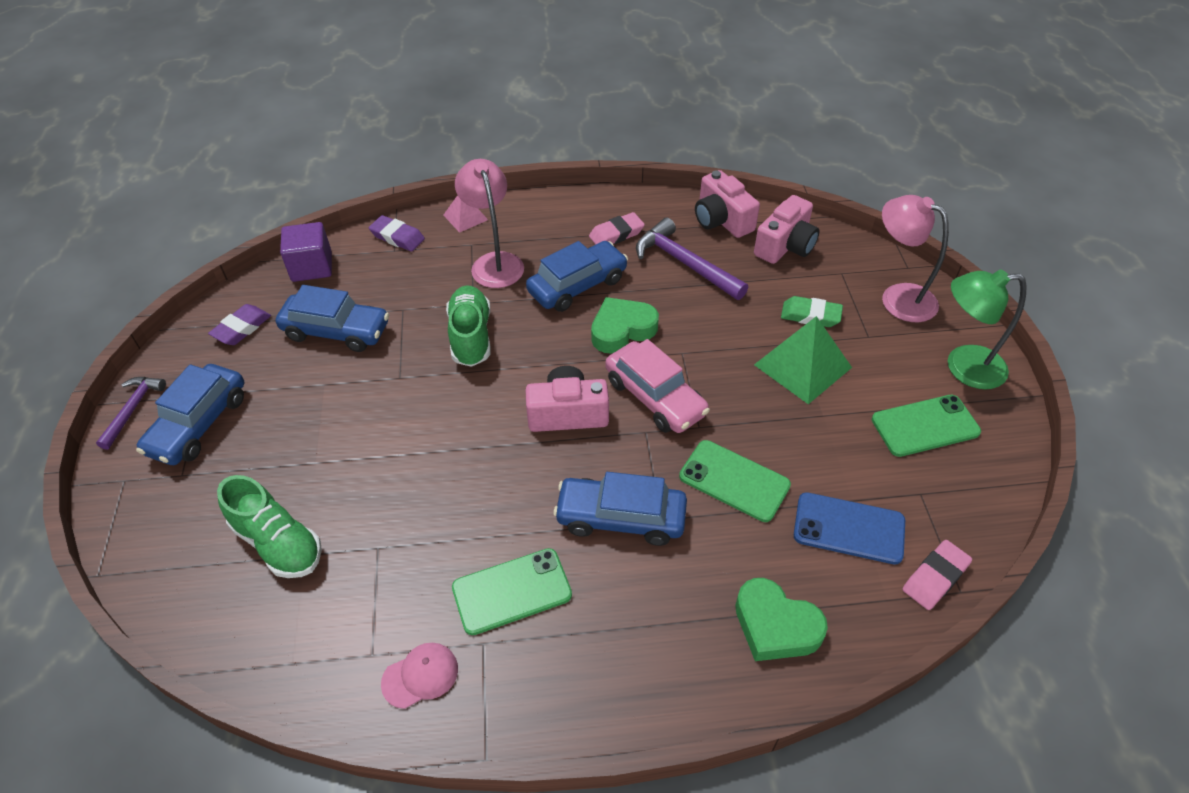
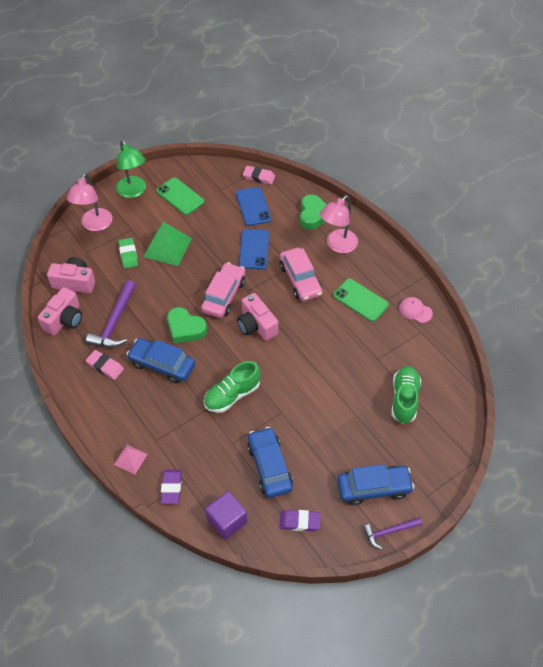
camera: 120 degrees left, 5 degrees up
(494, 262) = (165, 417): pink lamp -> pink lamp (337, 245)
(621, 517) = (300, 280): blue car -> pink car
(734, 481) = (254, 249): green phone -> blue phone

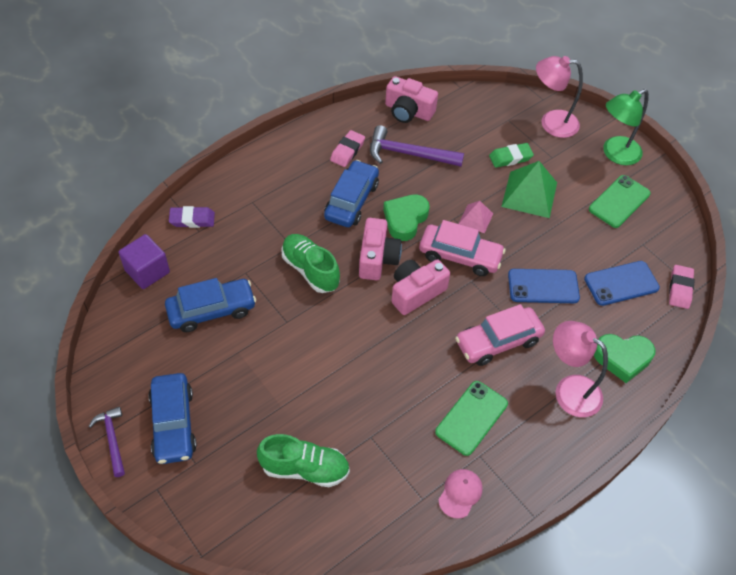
camera: 85 degrees right, 0 degrees up
(74, 282) = (461, 114): pink camera -> pink camera (377, 258)
(130, 459) = (229, 182): pink pyramid -> pink pyramid (475, 218)
(299, 522) = (137, 342): purple eraser -> none

